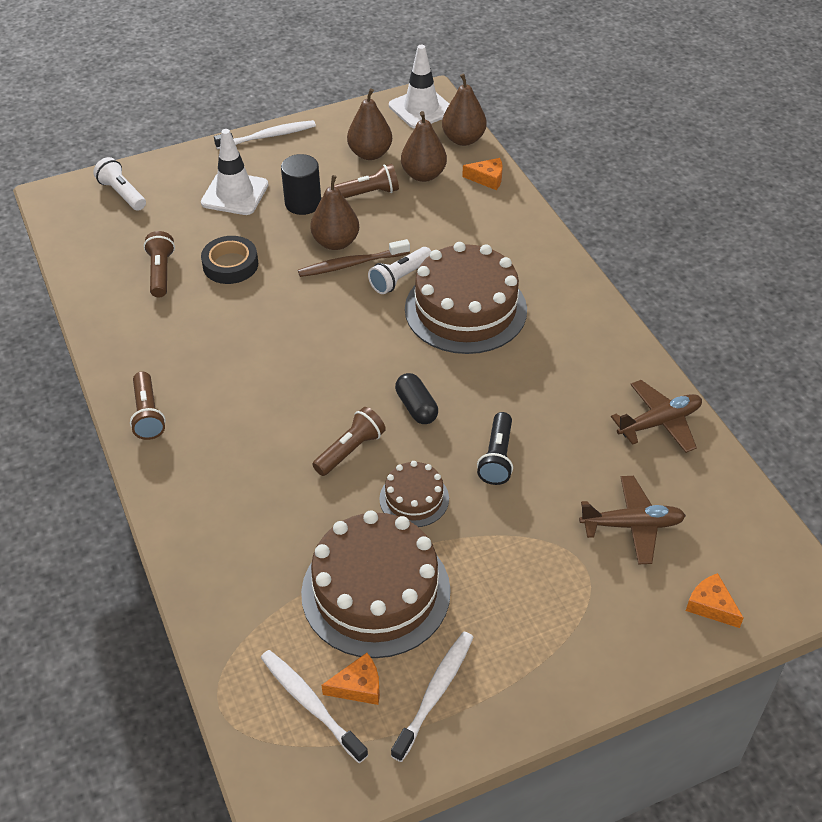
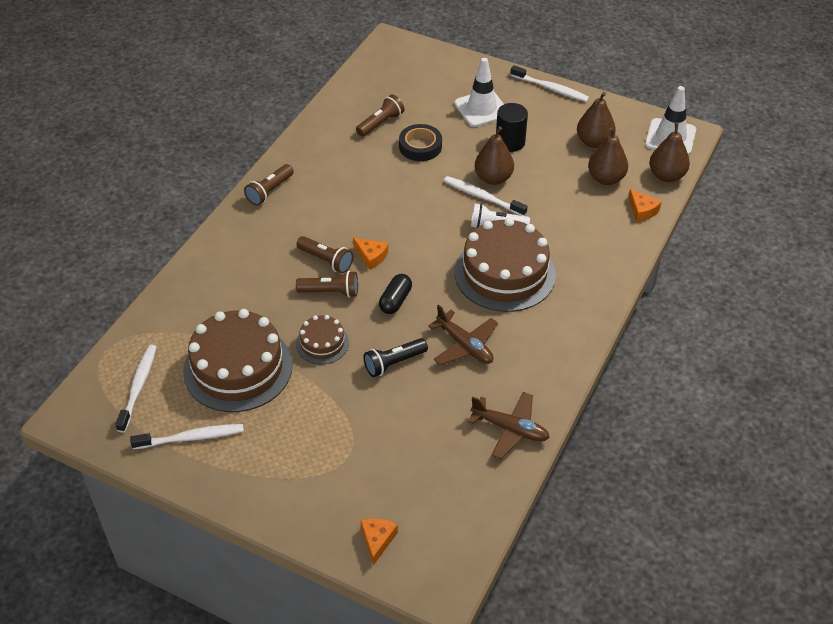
camera: 50 degrees right, 0 degrees up
(122, 194) = (425, 65): white flashlight -> none
(351, 264) = (482, 197): brown toothbrush -> white toothbrush
(358, 686) = (167, 400): orange cheese -> orange cheese (371, 256)
(368, 193) = (555, 164): brown flashlight -> brown flashlight (326, 260)
(632, 525) = (405, 462): brown plane -> brown plane (464, 345)

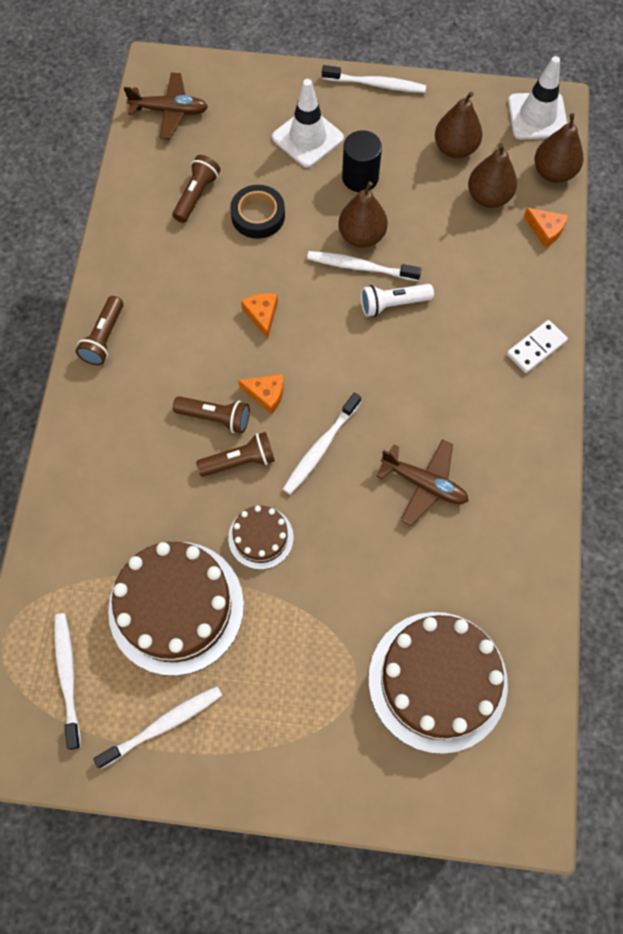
camera: 20 degrees left, 20 degrees up
(377, 540) = (435, 783): orange cheese -> orange cheese (262, 315)
(394, 363) = (354, 536): black flashlight -> none
(395, 300) = (320, 448): black capsule -> white toothbrush
(504, 273) = (428, 368): brown cake -> brown cake (437, 681)
(510, 429) = (519, 580): brown plane -> brown plane (169, 111)
(597, 283) = (536, 348): none -> white domino

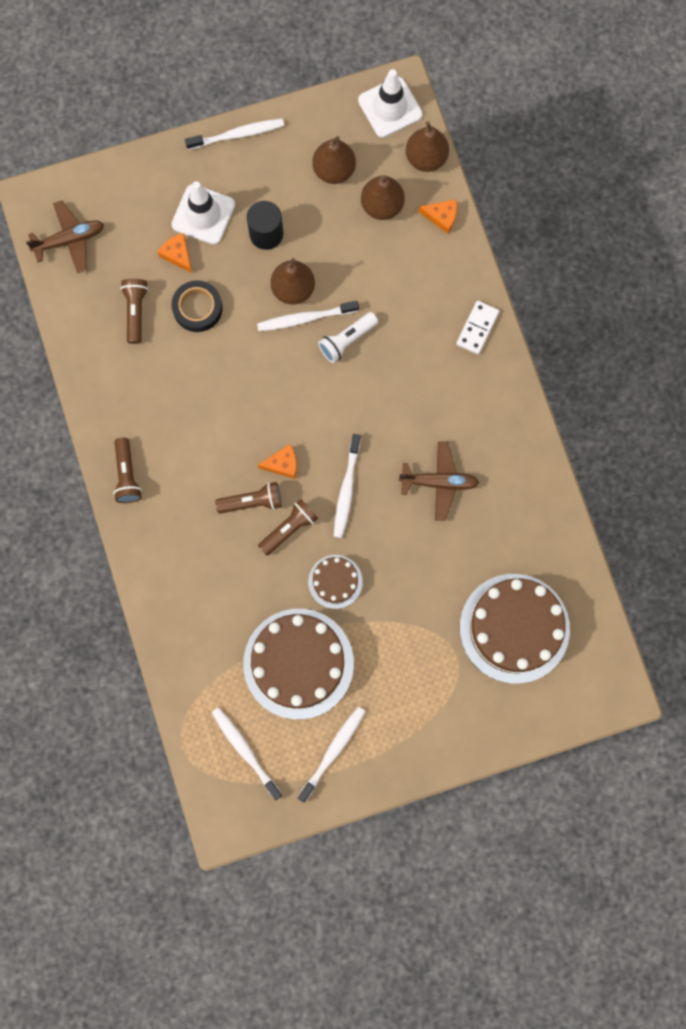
camera: 25 degrees left, 10 degrees up
(262, 315) = (245, 397): orange cheese -> orange cheese (177, 255)

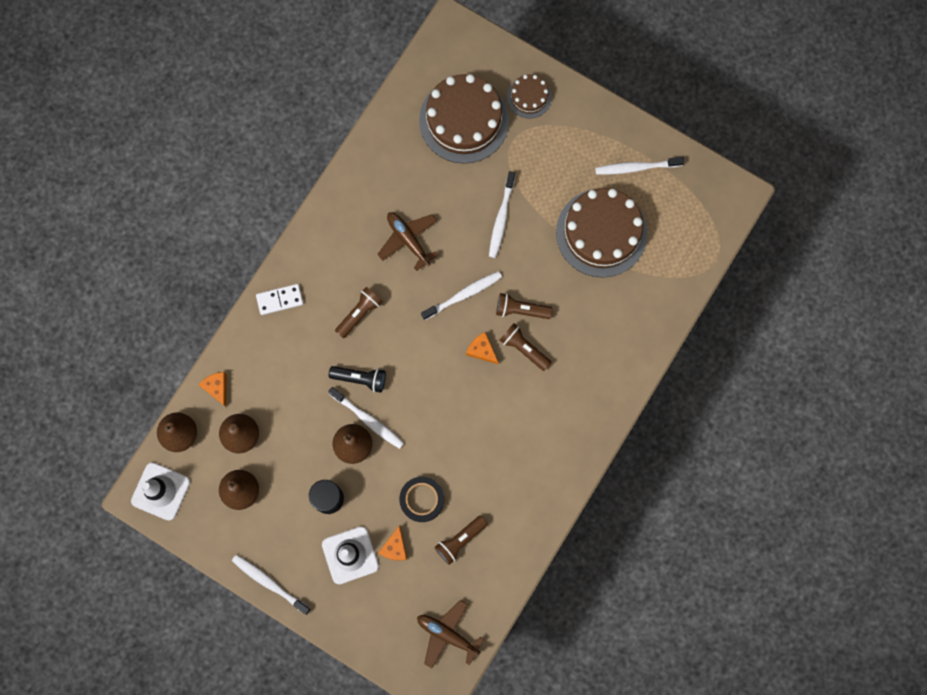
camera: 130 degrees left, 0 degrees up
(127, 475) = (577, 446): brown flashlight -> brown flashlight (359, 313)
(245, 751) = (683, 220): white toothbrush -> white toothbrush (501, 218)
(335, 581) = (530, 253): brown cake -> brown cake (529, 97)
(347, 340) = (360, 379): white flashlight -> black flashlight

